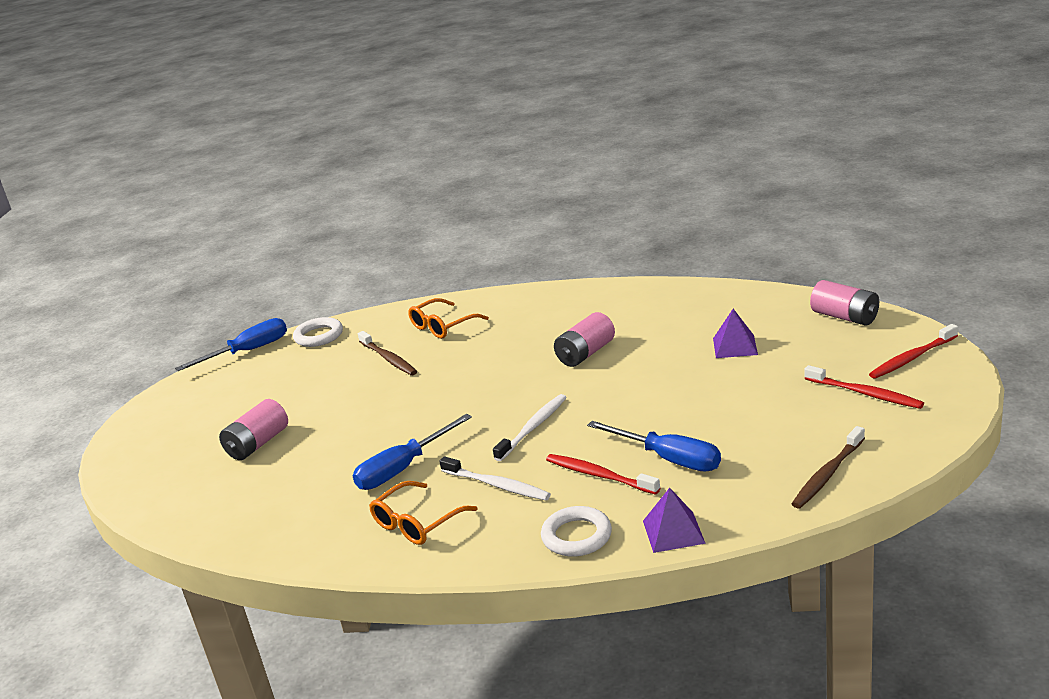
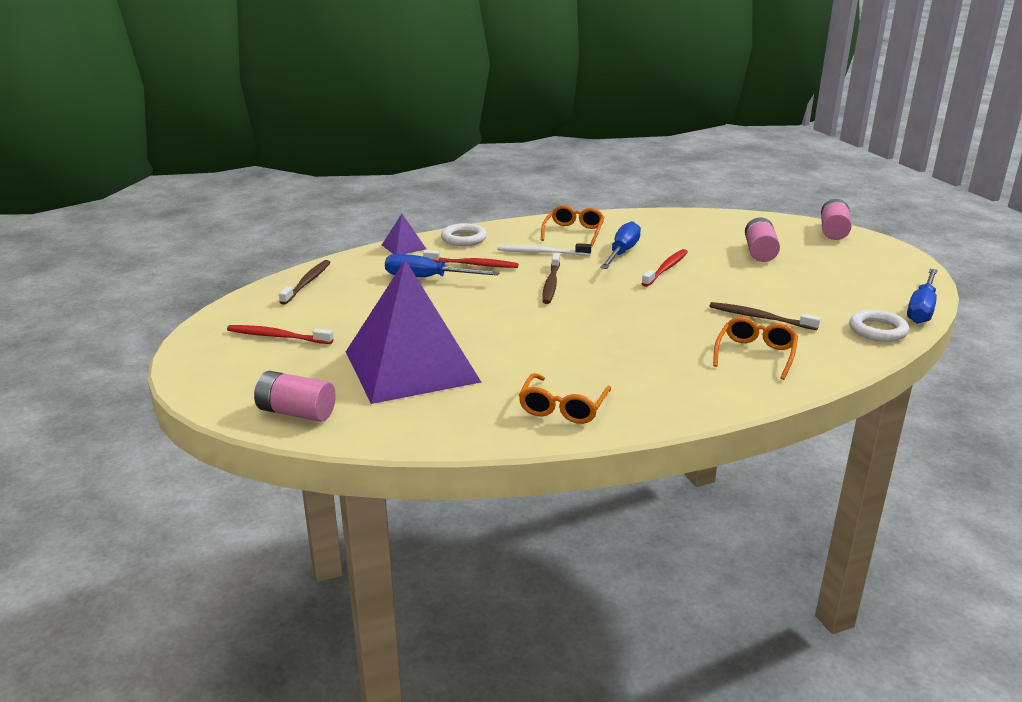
camera: 150 degrees right, 0 degrees up
(533, 427) = (551, 284): white toothbrush -> brown toothbrush
(585, 353) = (562, 343): pink battery -> pink battery (833, 231)
(632, 301) = (563, 408): none -> orange glasses
(735, 346) = (411, 366): purple pyramid -> purple pyramid, size x2.50
(911, 358) = (229, 372): red toothbrush -> red toothbrush (666, 268)

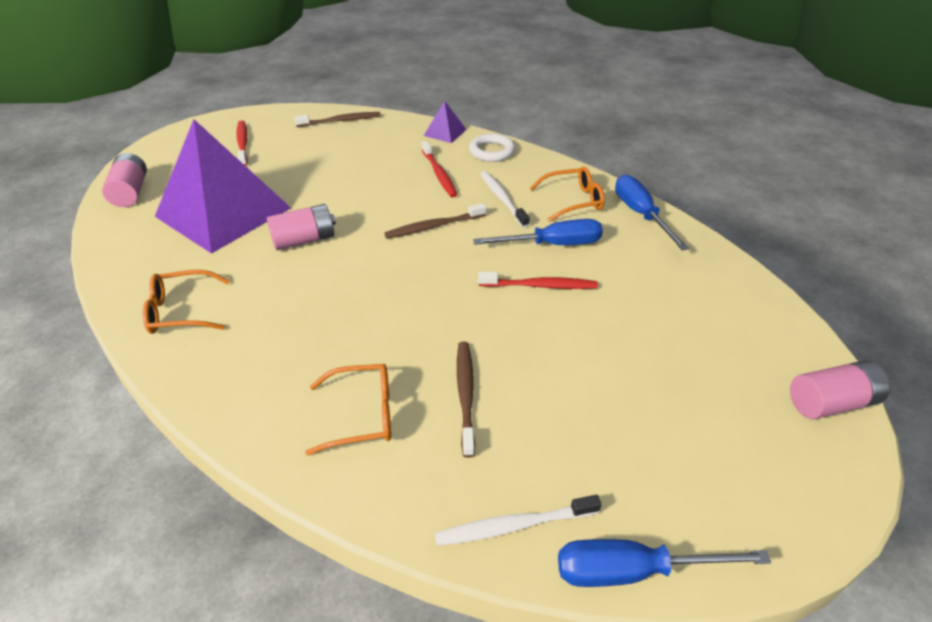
camera: 60 degrees right, 15 degrees up
(427, 278) = (391, 163): blue screwdriver -> blue screwdriver (640, 214)
(760, 252) = (668, 347): pink battery -> pink battery (304, 240)
(877, 330) = (513, 526): white ring -> white toothbrush

